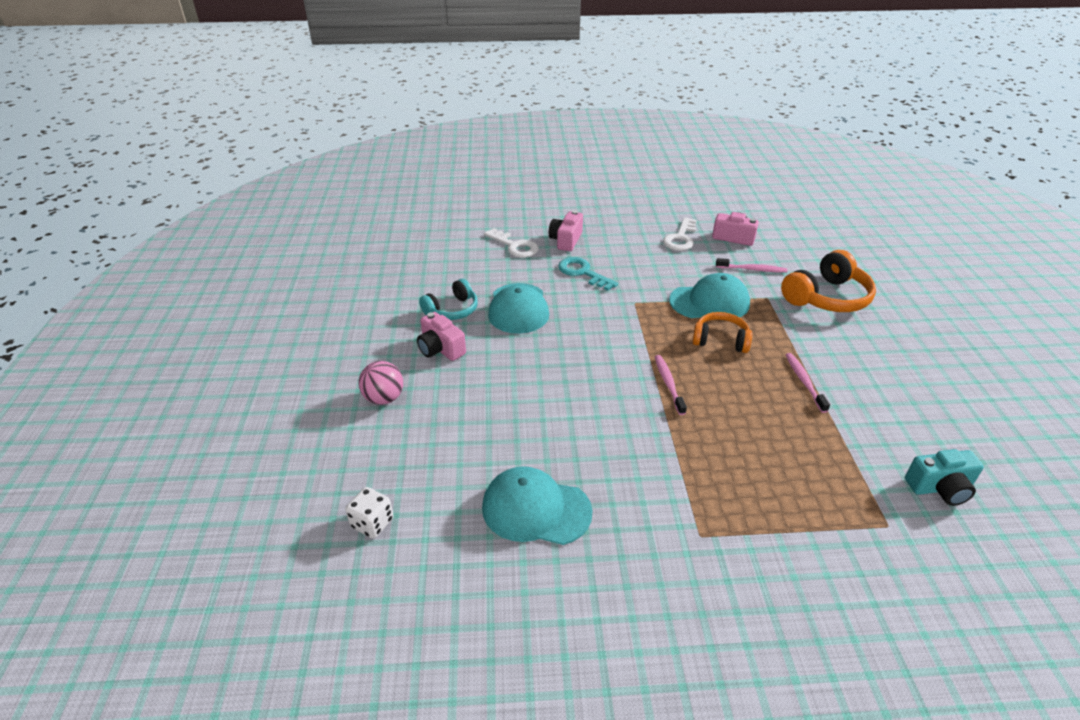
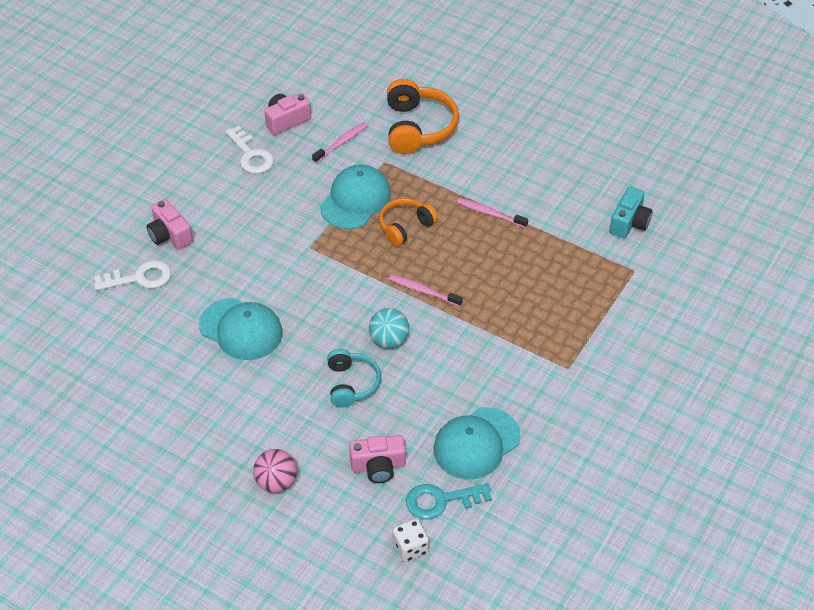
camera: 55 degrees left, 10 degrees up
(440, 349) = (246, 413): pink camera -> pink camera (378, 466)
(452, 310) = (197, 377): turquoise headphones -> turquoise headphones (351, 384)
(583, 273) = (233, 254): turquoise key -> turquoise key (441, 500)
(593, 390) = (389, 340): none -> turquoise ball

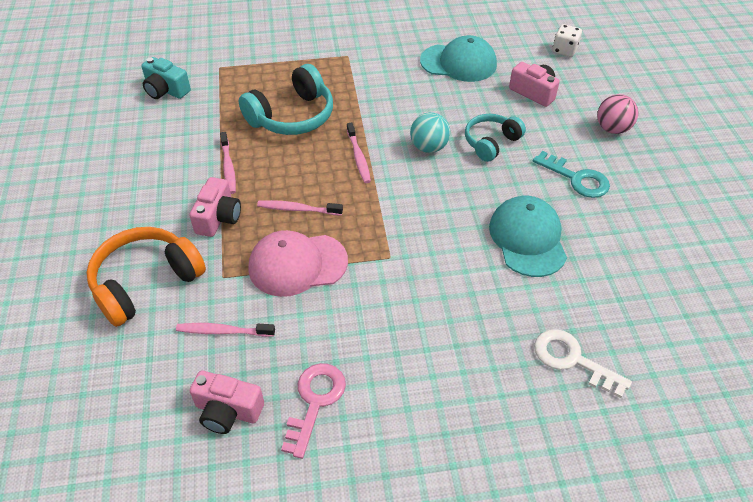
camera: 130 degrees left, 0 degrees up
(169, 235) = (498, 381): pink camera -> pink camera (218, 218)
(251, 155) = (315, 402): white key -> pink key
(355, 200) = (297, 264): turquoise cap -> pink cap
(405, 227) = (297, 209): orange headphones -> pink toothbrush
(441, 500) = (518, 55): turquoise key -> turquoise key (576, 178)
(515, 280) = (292, 116): none -> turquoise headphones
(629, 222) = (166, 90): turquoise camera -> turquoise camera turned 135 degrees counterclockwise

